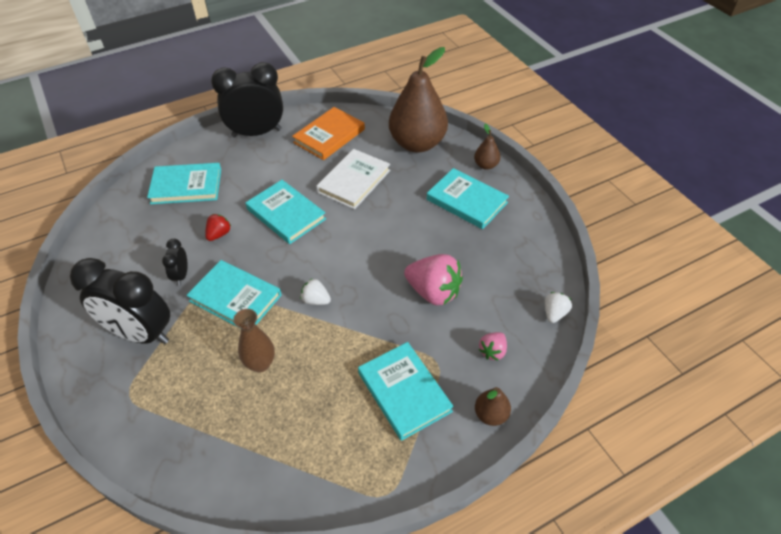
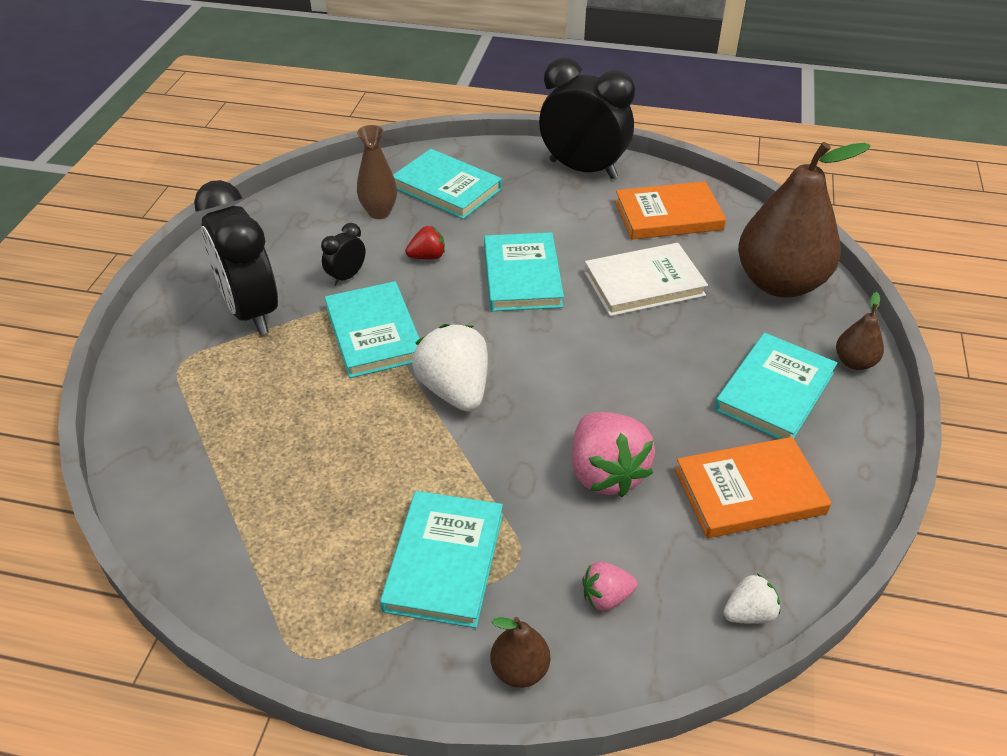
camera: 40 degrees right, 5 degrees down
(260, 364) = (327, 418): brown vase -> brown vase (379, 212)
(316, 300) = (455, 390): white strawberry -> white strawberry, size x1.93
(466, 201) = (774, 391): turquoise book -> turquoise book turned 45 degrees clockwise
(502, 257) = (749, 492): none -> orange book

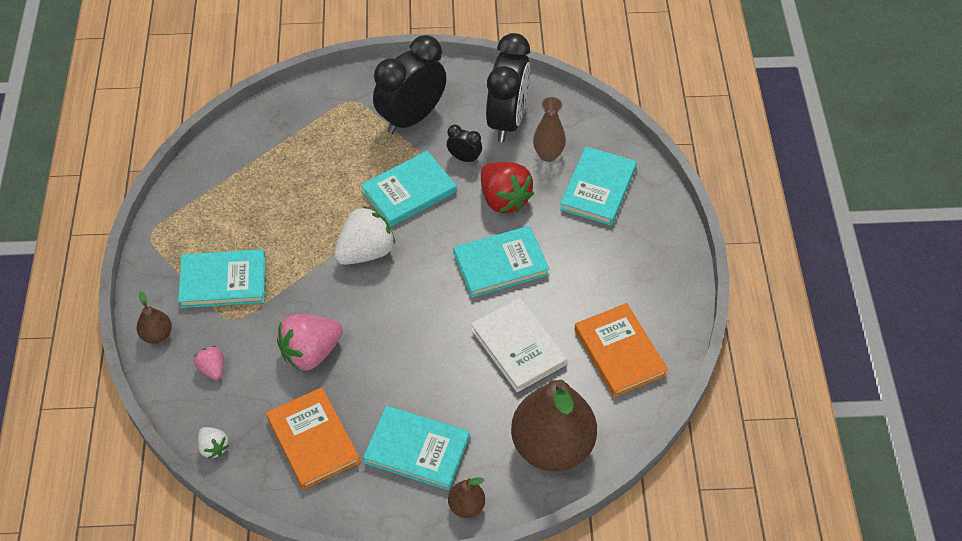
camera: 75 degrees right, 10 degrees up
(427, 257) = (504, 199): red strawberry -> red strawberry, size x1.93
(583, 169) = (665, 277): black clock -> black clock (507, 121)

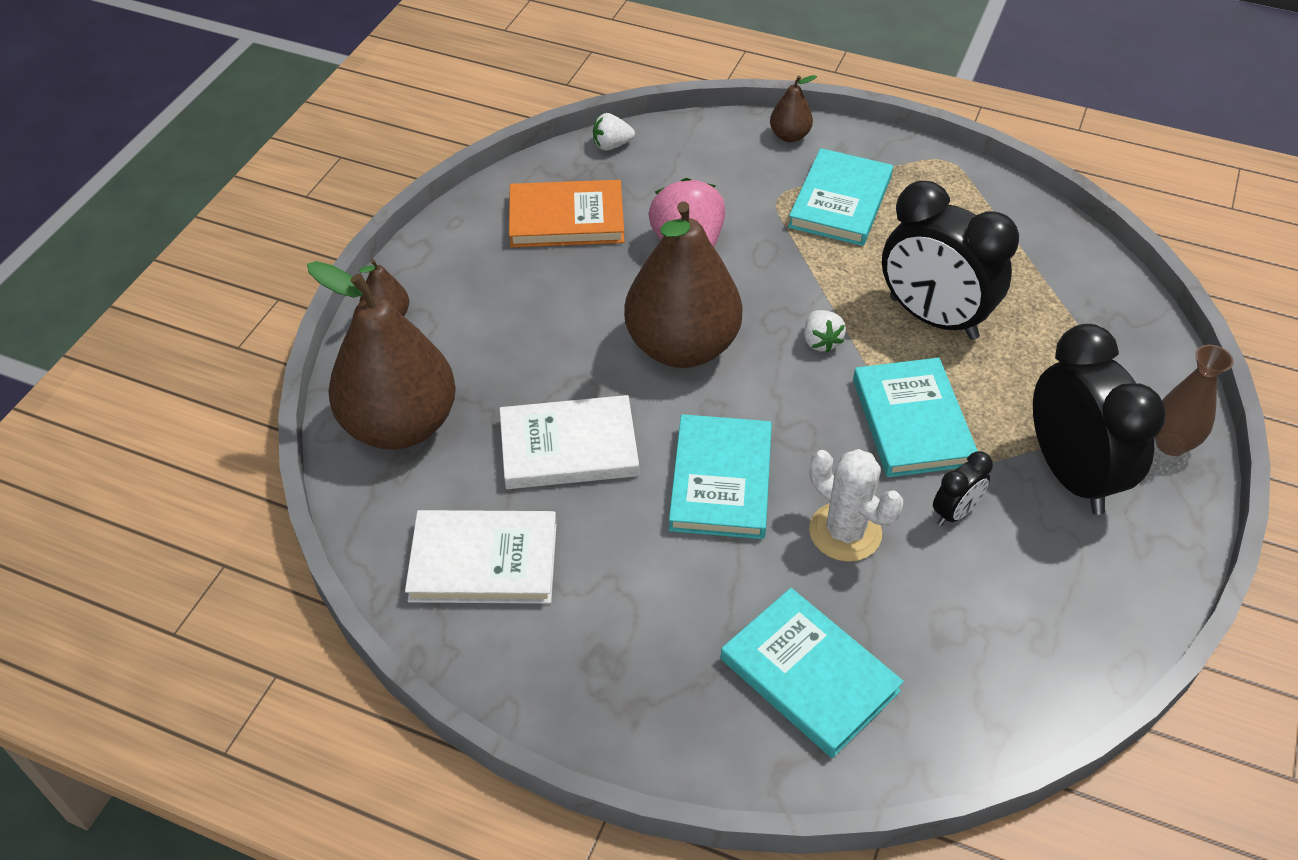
camera: 115 degrees right, 5 degrees down
(212, 369) = (715, 166): pink strawberry -> none
(366, 252) = (821, 341): white strawberry -> white strawberry, size x0.52
(406, 321) = (682, 347): none -> brown pear
(417, 450) = (491, 298): turquoise book -> none
(504, 199) = (845, 532): red strawberry -> white cactus
(507, 121) = (1021, 604): black clock -> black clock (933, 318)
(548, 155) = (917, 633): brown vase -> brown vase (1171, 444)
(619, 352) = (484, 561): orange book -> white book

